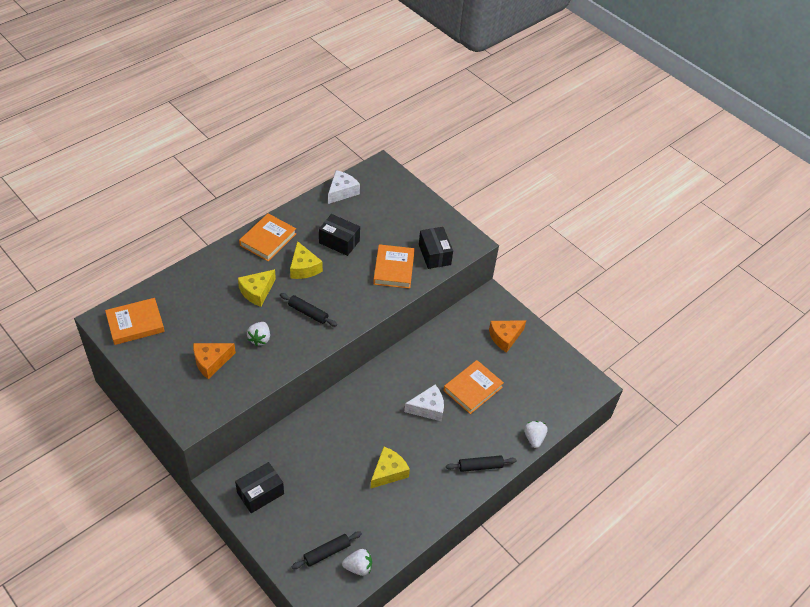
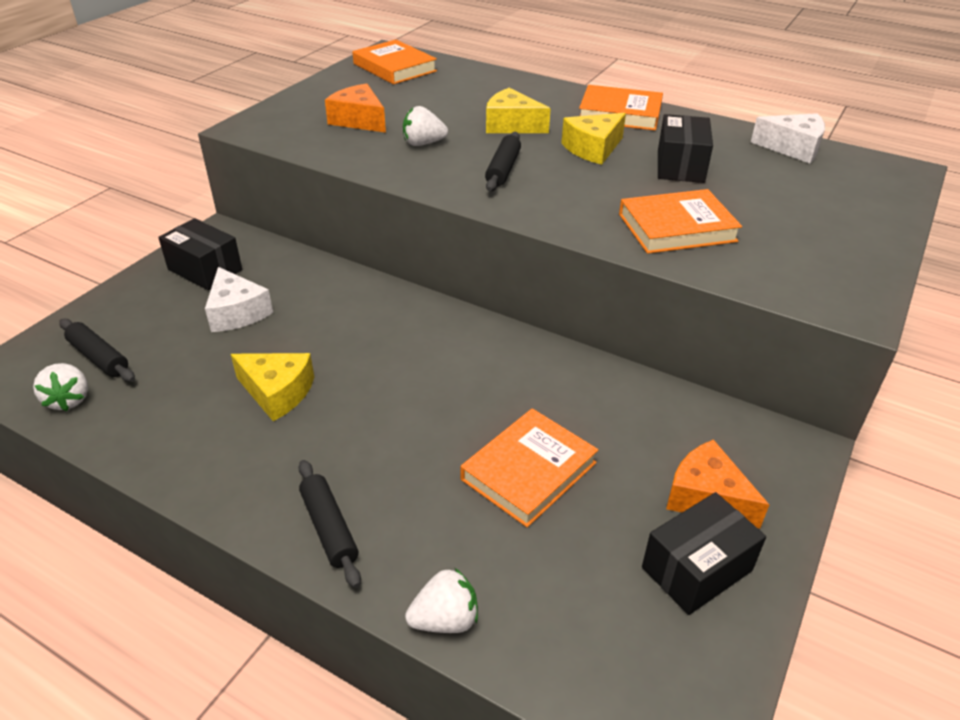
camera: 75 degrees right, 10 degrees down
(428, 408) = (444, 413): white cheese -> white cheese (237, 312)
(434, 254) = (763, 266): black box -> black box (697, 569)
(473, 389) = (529, 471): orange book -> orange book turned 75 degrees counterclockwise

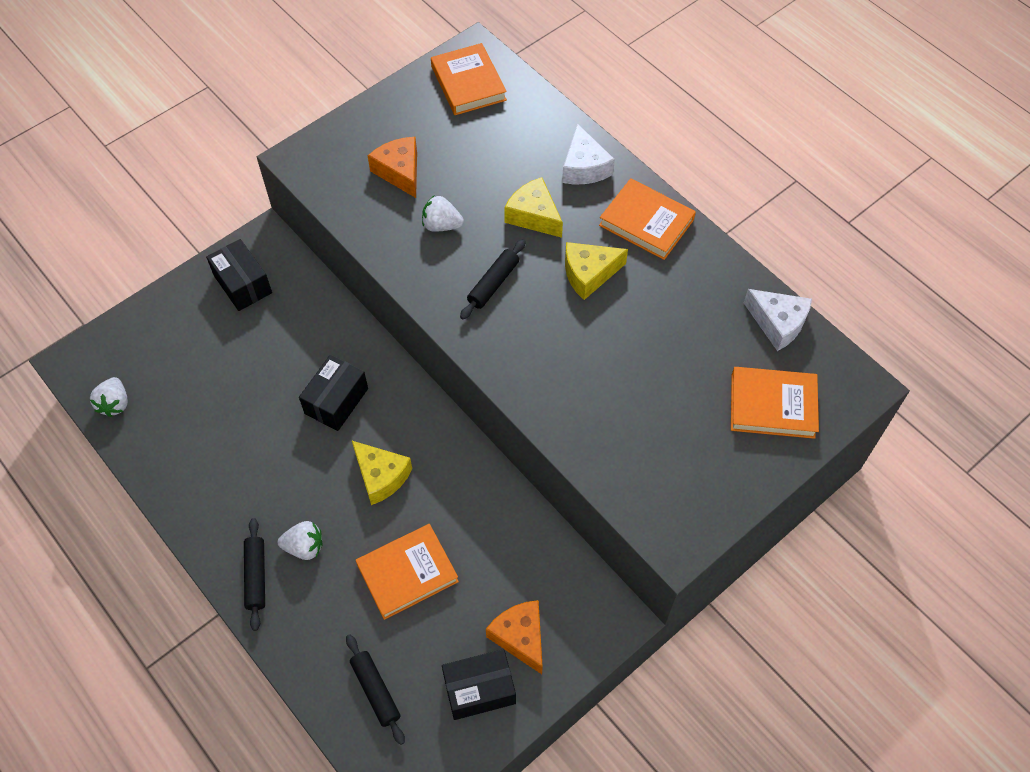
camera: 20 degrees right, 20 degrees up
(99, 357) = (142, 365): black rolling pin -> black rolling pin (375, 691)
(237, 312) = (254, 344): white cheese -> white cheese (584, 167)
(277, 392) = (259, 442): yellow cheese -> yellow cheese (381, 476)
(445, 619) = (302, 669): white strawberry -> white strawberry (304, 547)
(677, 227) = (597, 406): orange book -> orange book (772, 405)
(680, 166) = (653, 322): black box -> black box (336, 401)

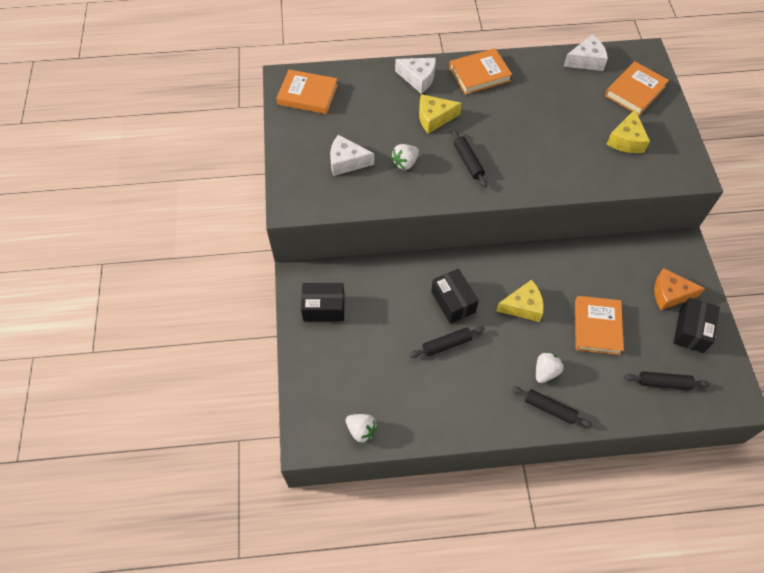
camera: 55 degrees left, 0 degrees up
(274, 425) = (446, 344): none -> black rolling pin
(399, 172) = (347, 162): orange cheese -> white cheese
(589, 274) = (495, 117): yellow cheese -> yellow cheese (626, 140)

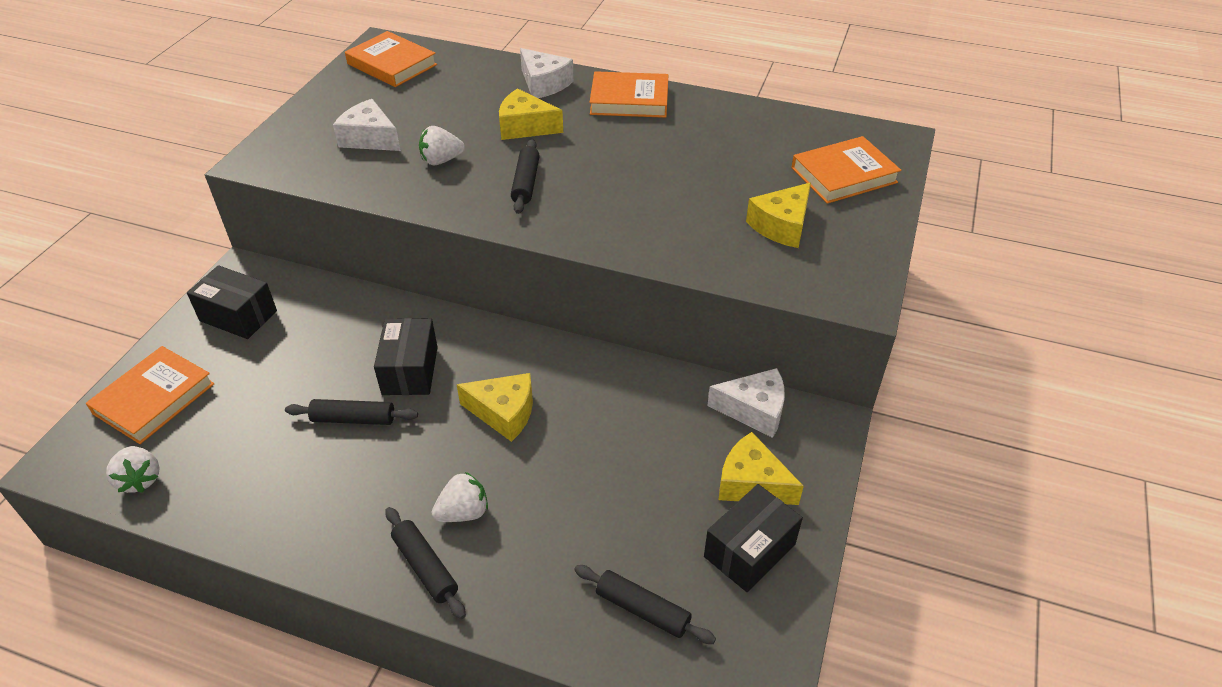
camera: 25 degrees right, 15 degrees down
(586, 61) = (796, 124): white cheese -> white cheese (754, 410)
(597, 327) = (594, 483): orange book -> orange book (154, 398)
(670, 294) = (751, 483): orange cheese -> yellow cheese

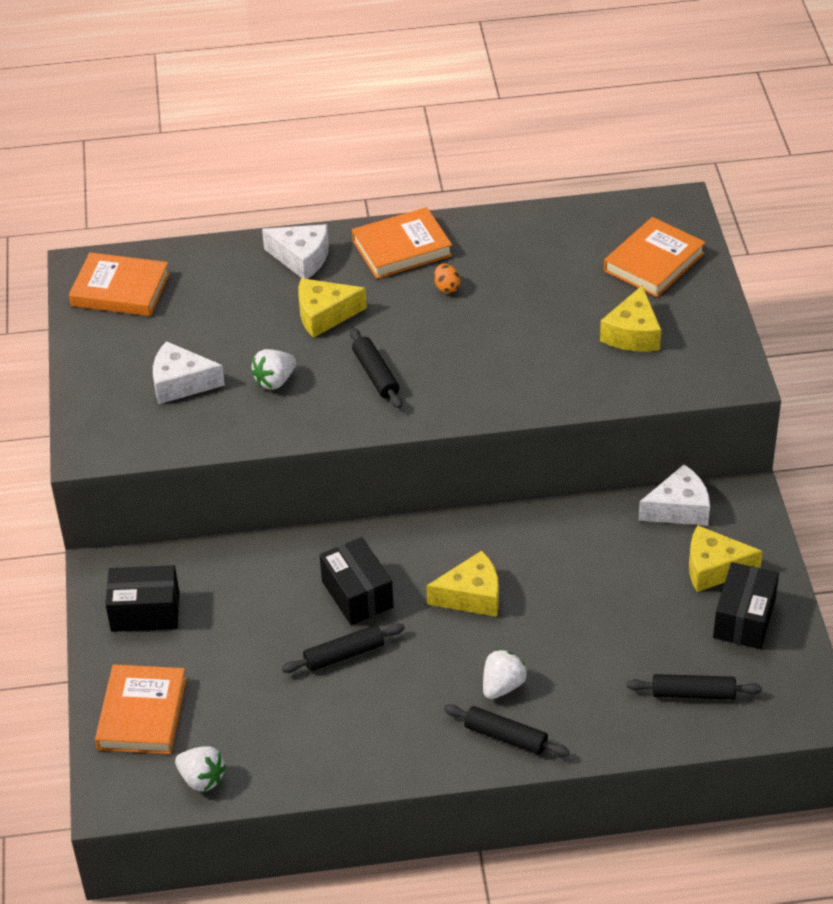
camera: 25 degrees left, 0 degrees up
(642, 138) = (447, 287): none -> orange egg

